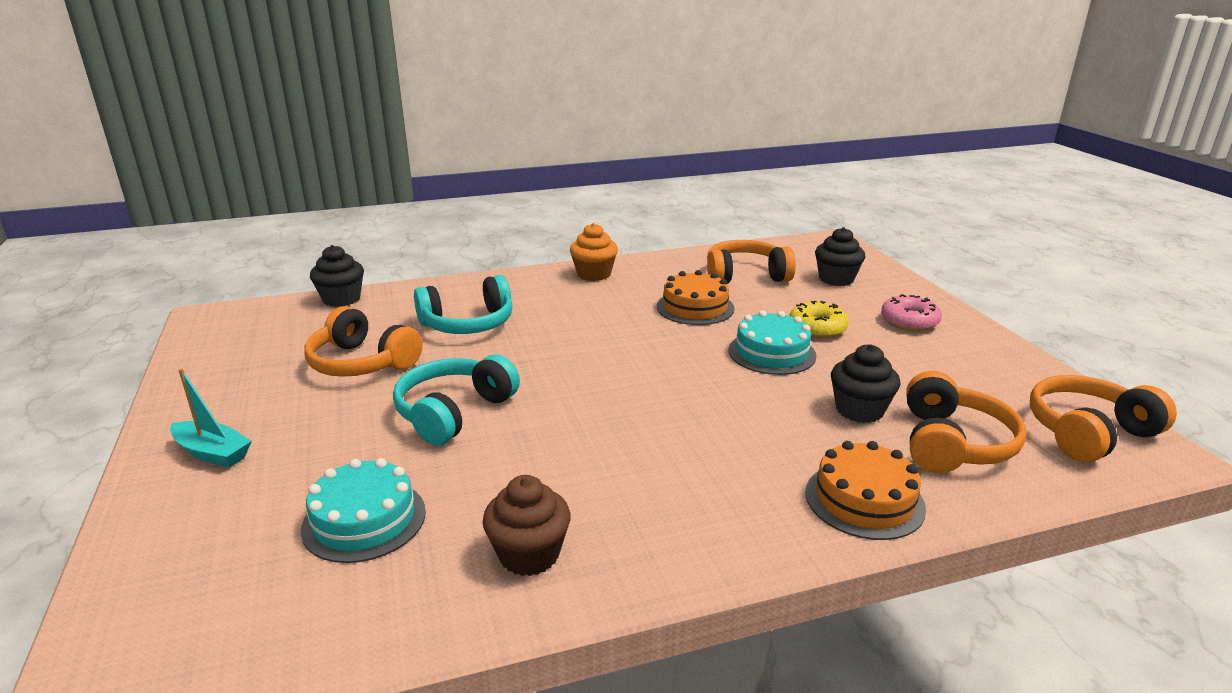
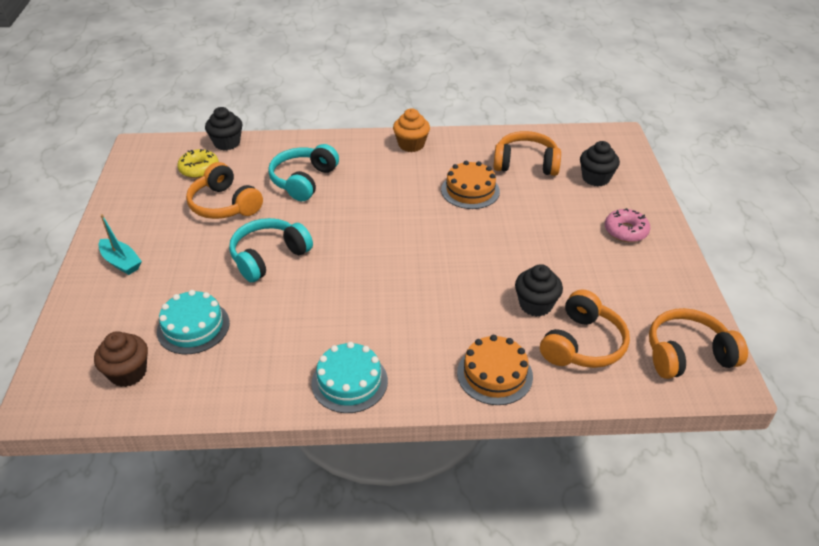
camera: 15 degrees right, 15 degrees up
(468, 324) = (304, 180): turquoise headphones -> turquoise headphones turned 120 degrees clockwise
(529, 554) = (276, 369): brown cupcake -> brown cupcake (128, 373)
(771, 353) = (503, 243): turquoise cake -> turquoise cake (349, 382)
(817, 328) = (550, 226): yellow donut -> yellow donut (199, 169)

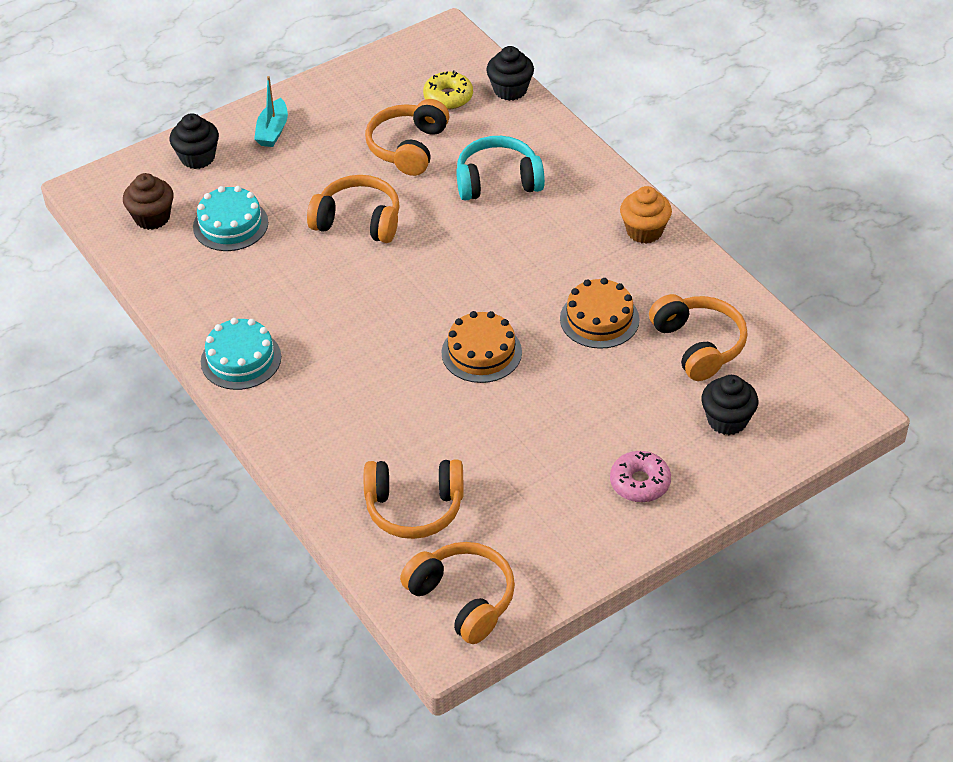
camera: 60 degrees right, 5 degrees up
(269, 257) = (358, 221): turquoise headphones -> orange headphones
(494, 374) = (322, 456): orange cake -> orange cake (481, 352)
(535, 305) = (446, 449): black cupcake -> black cupcake (197, 157)

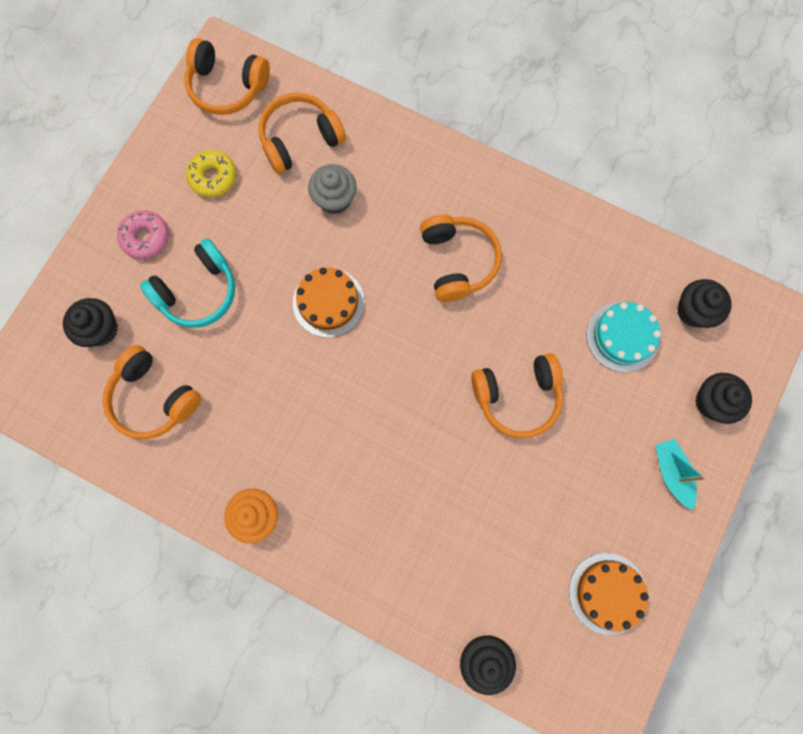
camera: 150 degrees right, 30 degrees up
(152, 217) = (693, 311): brown cupcake -> black cupcake
(241, 359) = (511, 204): turquoise cake -> none
(408, 147) = (532, 516): orange headphones -> orange headphones (457, 261)
(415, 436) = (335, 199): none -> grey cupcake
(448, 97) = (539, 612): yellow donut -> yellow donut (213, 177)
(498, 181) = (423, 513): turquoise headphones -> turquoise headphones (198, 291)
(599, 319) = (249, 386): orange cake -> orange cake (608, 593)

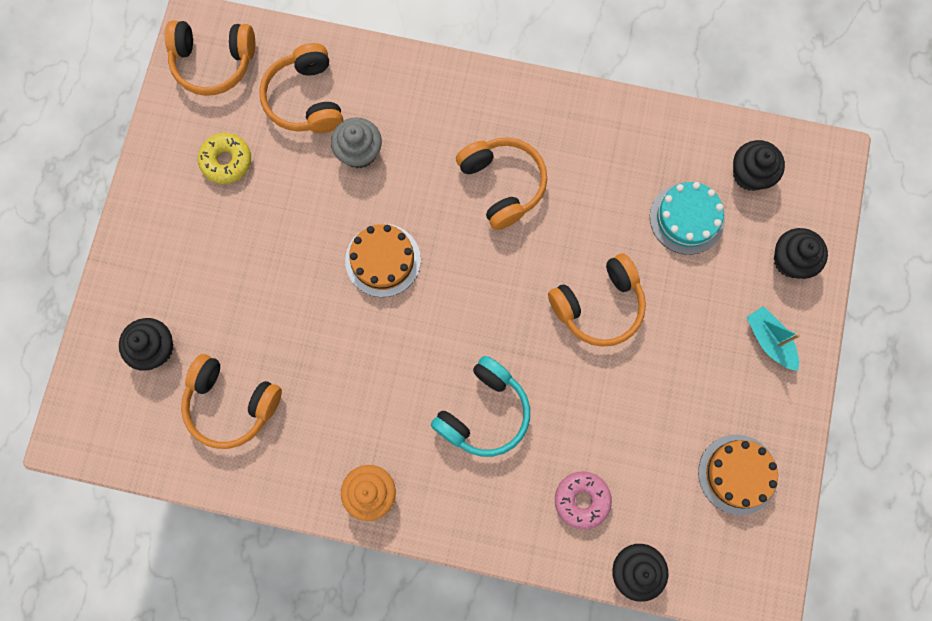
camera: 15 degrees left, 0 degrees up
(146, 237) = (174, 242): pink donut -> pink donut (581, 500)
(198, 291) = (245, 283): turquoise headphones -> turquoise headphones (483, 412)
(300, 139) = (306, 99): orange headphones -> orange headphones turned 60 degrees counterclockwise

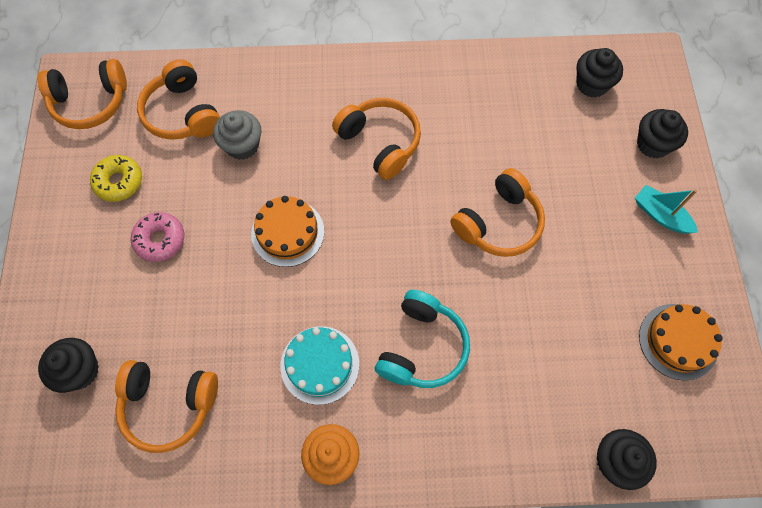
camera: 15 degrees left, 10 degrees down
(581, 500) = (542, 406): pink donut -> pink donut (160, 240)
(687, 218) = (551, 131): turquoise cake -> turquoise cake (320, 364)

